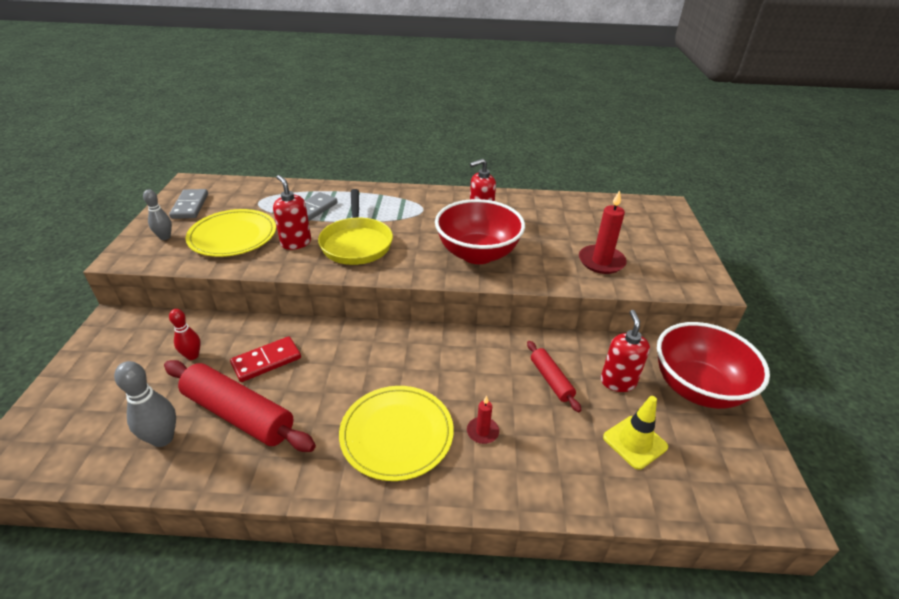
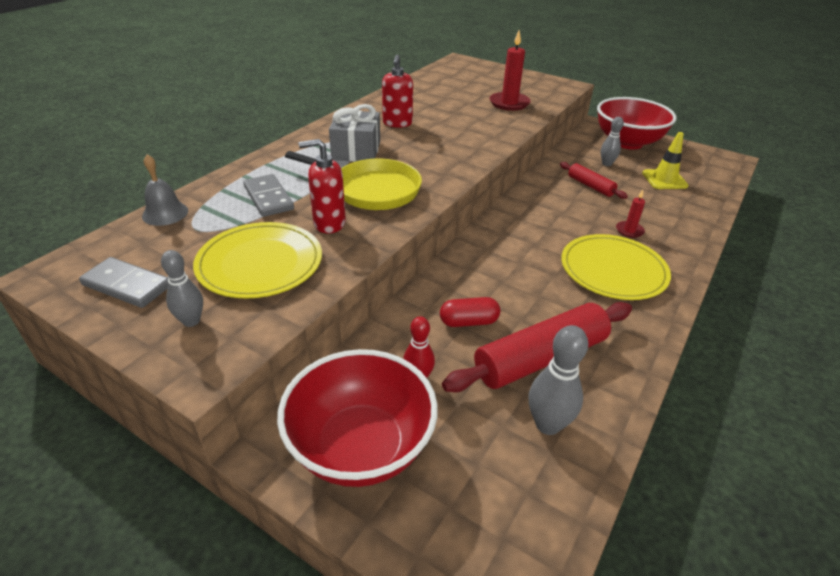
camera: 60 degrees left, 0 degrees up
(266, 361) = (468, 322): red domino -> red capsule
(269, 186) = (165, 213): none -> grey bell
(412, 217) = (356, 150): none -> grey gift
(477, 254) = (452, 141): red bowl -> red bowl (361, 447)
(551, 380) = (590, 186): red rolling pin -> red rolling pin turned 45 degrees clockwise
(618, 381) = (606, 164): red soap dispenser -> grey bowling pin

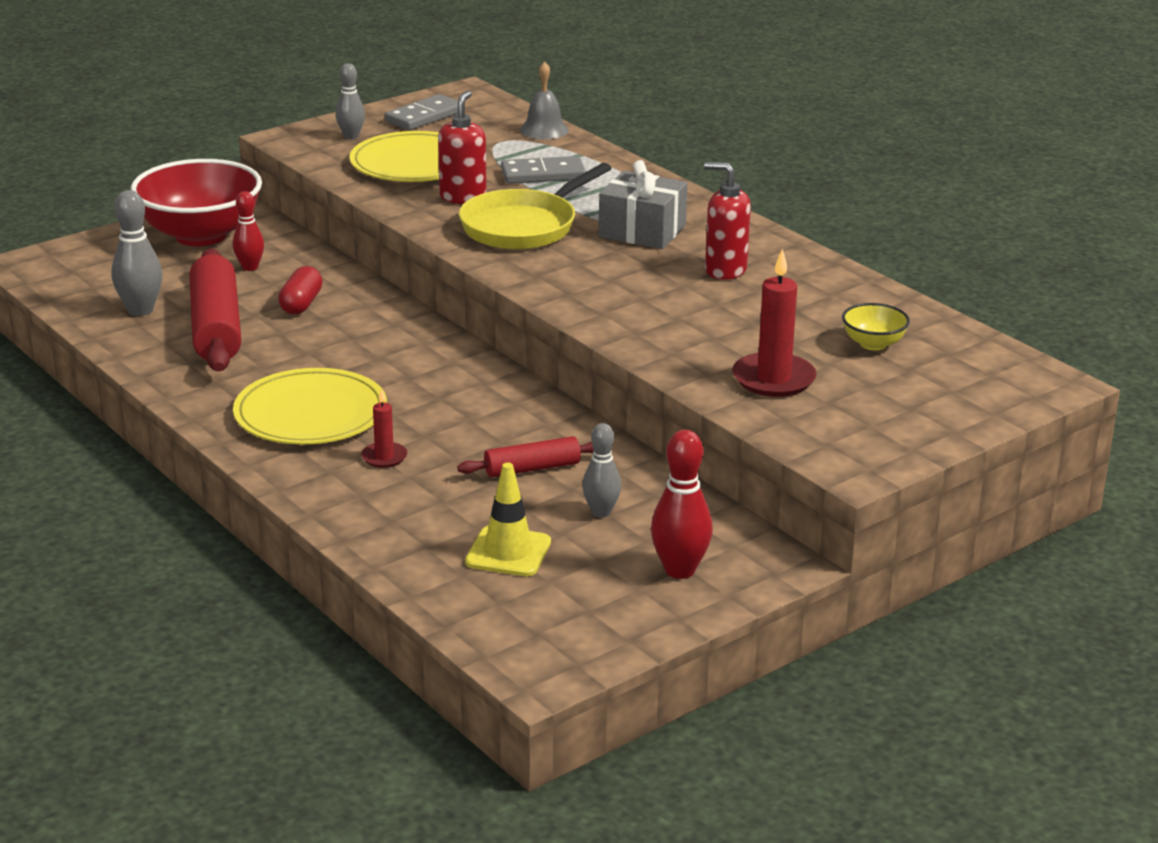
camera: 110 degrees right, 10 degrees down
(454, 88) = (873, 344): none -> yellow bowl
(627, 142) = (680, 570): red bowl -> red bowling pin

